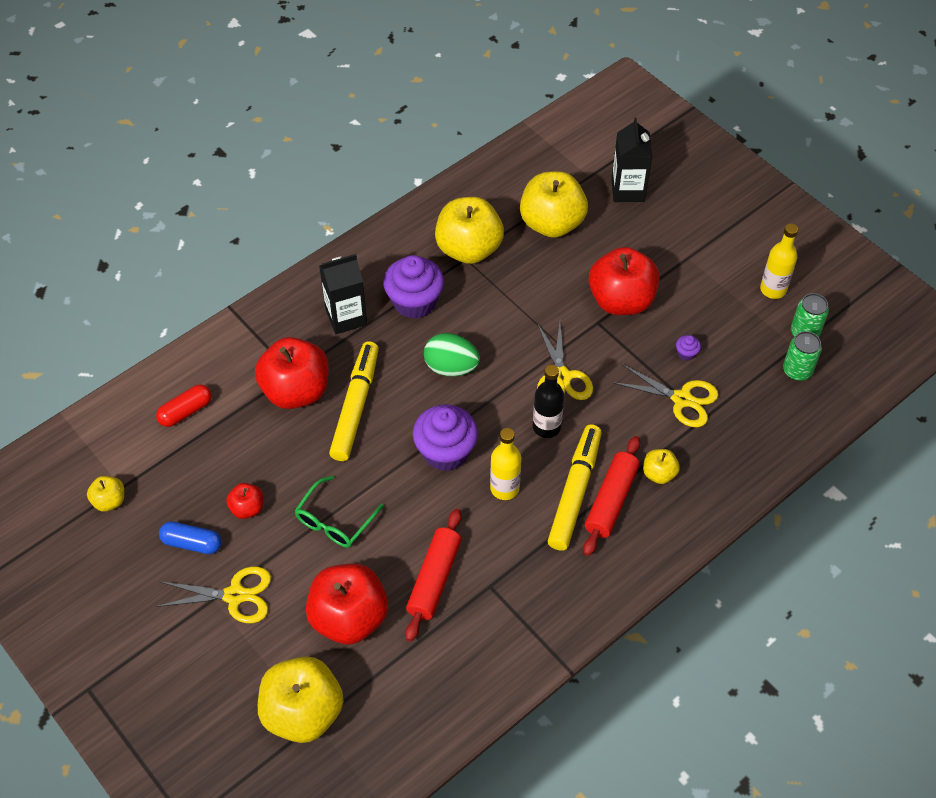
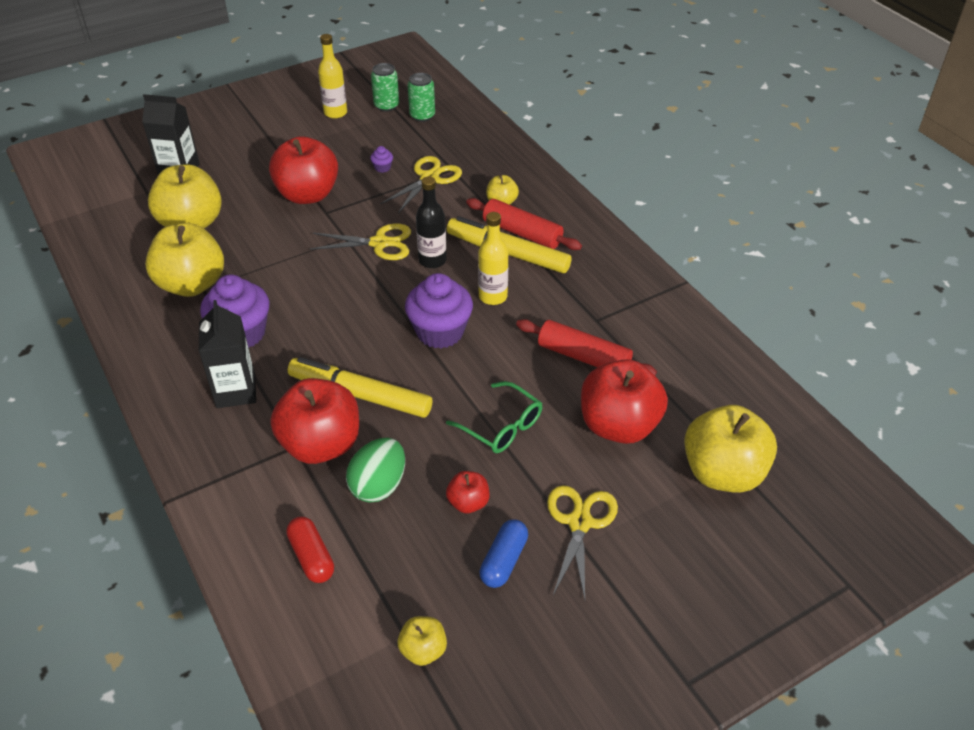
camera: 80 degrees left, 10 degrees down
(451, 367) = (338, 316): green egg -> green egg (378, 485)

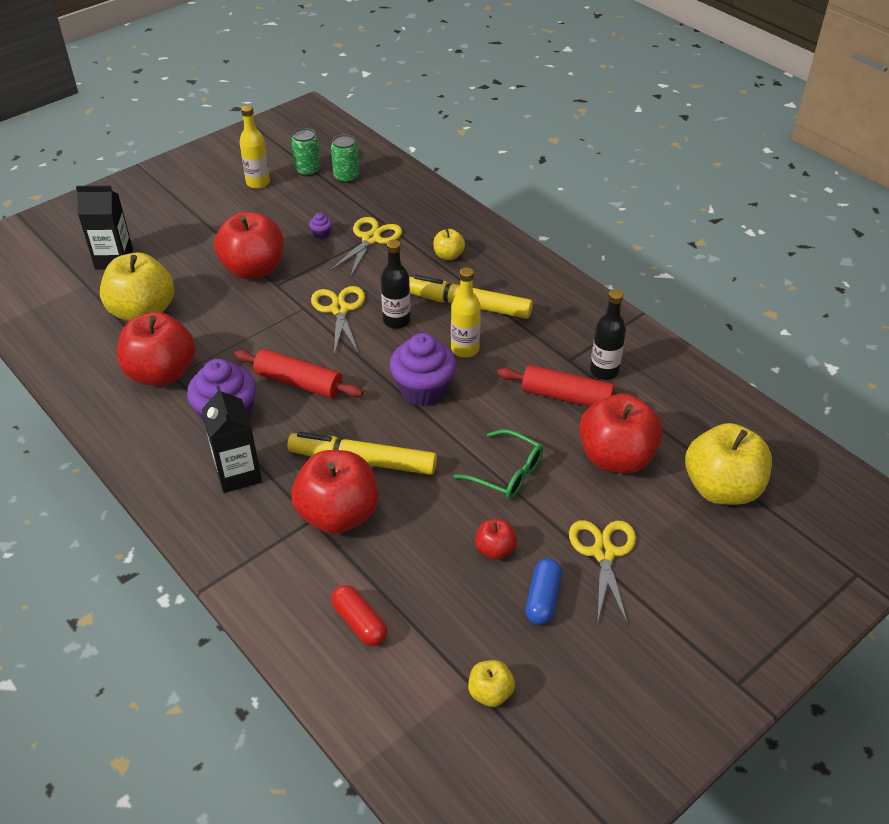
camera: 10 degrees left, 0 degrees up
(192, 284) = (162, 373): yellow apple -> red apple
(378, 485) = (405, 545): green egg -> none
(379, 243) = (339, 310): yellow scissors -> yellow scissors turned 90 degrees counterclockwise
(522, 233) = (476, 284): red rolling pin -> red rolling pin (299, 382)
(629, 336) = (604, 371): none -> black bottle

